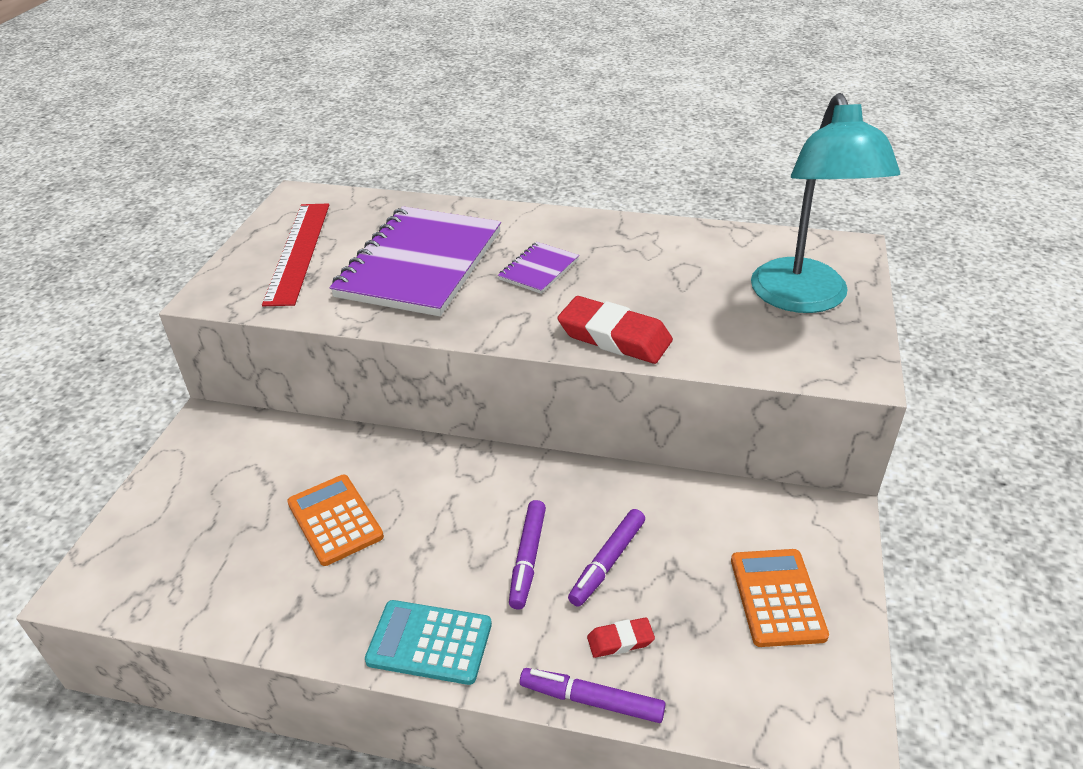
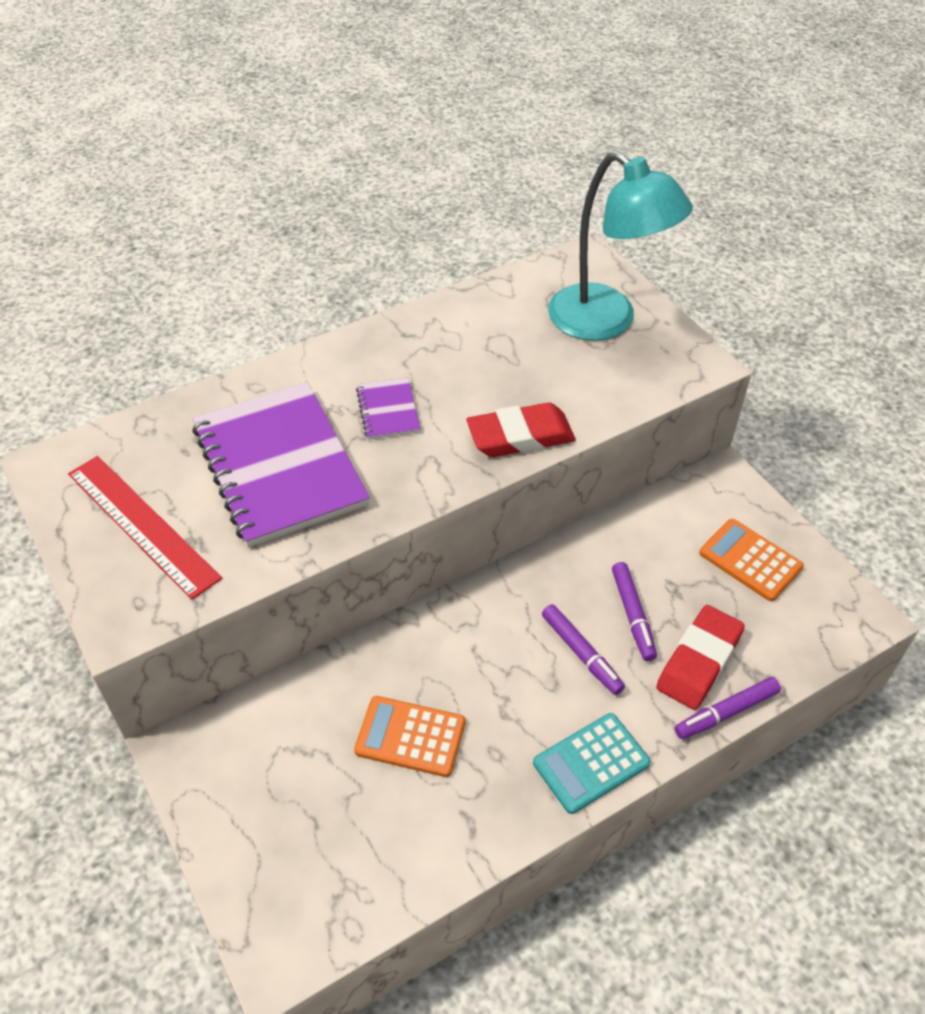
camera: 45 degrees left, 10 degrees up
(620, 641) = (699, 661): red eraser -> red eraser, size x2.01

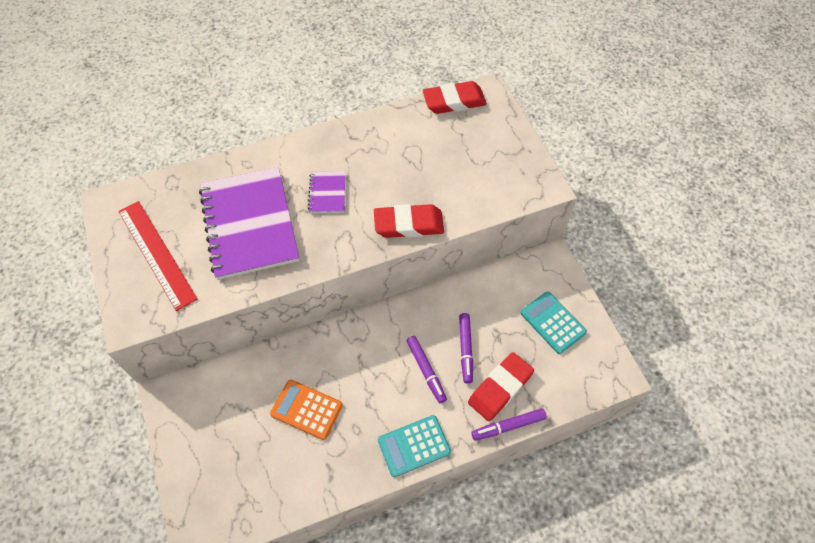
camera: 10 degrees right, 10 degrees up
(541, 273) = (454, 101): none -> red eraser
(606, 322) = (488, 145): turquoise lamp -> none
(750, 560) = (552, 322): orange calculator -> turquoise calculator

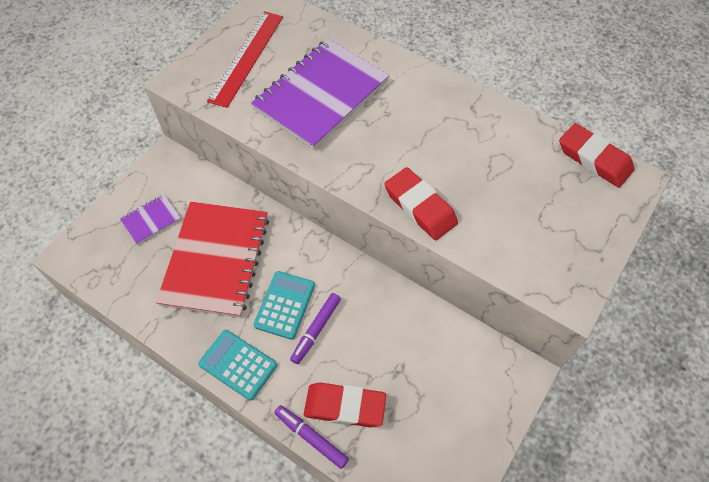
camera: 55 degrees right, 0 degrees up
(306, 409) = (216, 260): orange calculator -> red notebook
(327, 193) = (398, 127): purple notebook -> purple notebook (151, 220)
(465, 349) = (362, 351): purple marker -> none
(552, 322) = (452, 415): turquoise calculator -> turquoise calculator (284, 305)

